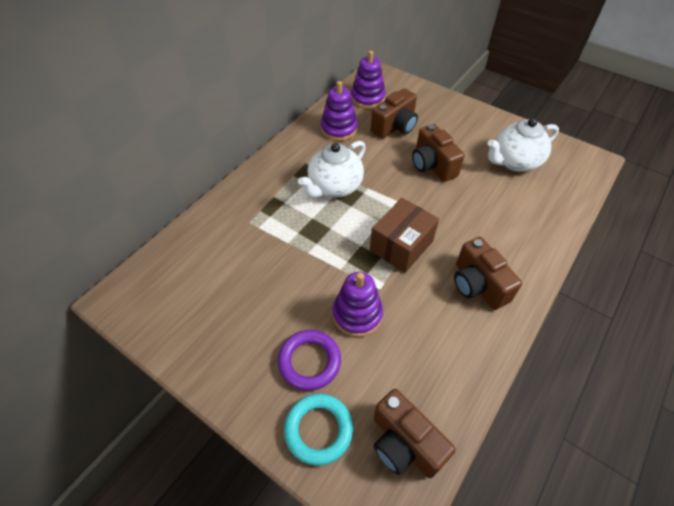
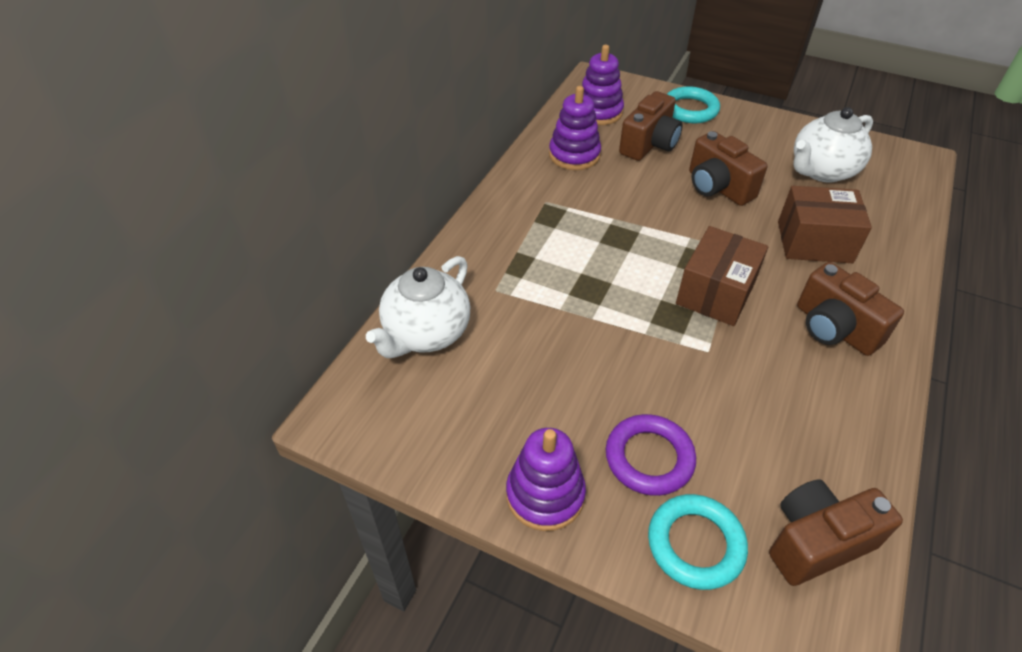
camera: 10 degrees left, 5 degrees down
(334, 187) = (596, 230): white teapot -> white teapot (426, 334)
(357, 314) = (690, 388): purple stacking toy -> purple stacking toy (545, 495)
(404, 443) = (816, 542): brown camera -> brown camera turned 120 degrees clockwise
(434, 103) = (690, 109): none -> turquoise ring
(488, 216) = (814, 242): none -> brown box

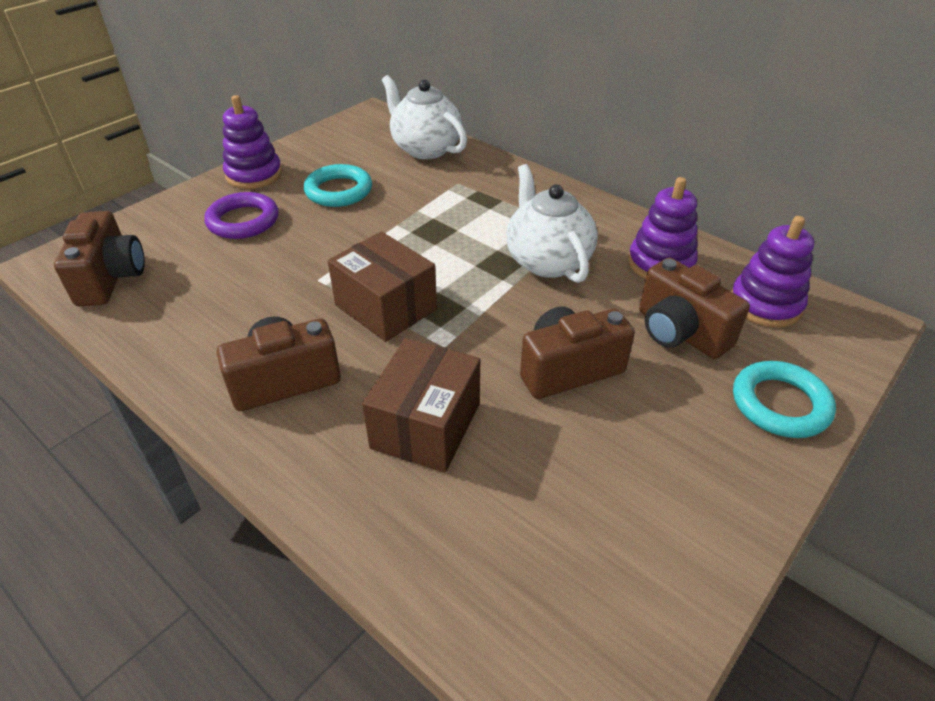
camera: 105 degrees right, 5 degrees down
(695, 544) = (165, 224): turquoise ring -> turquoise ring (339, 191)
(821, 171) = (584, 512): white teapot -> white teapot (547, 261)

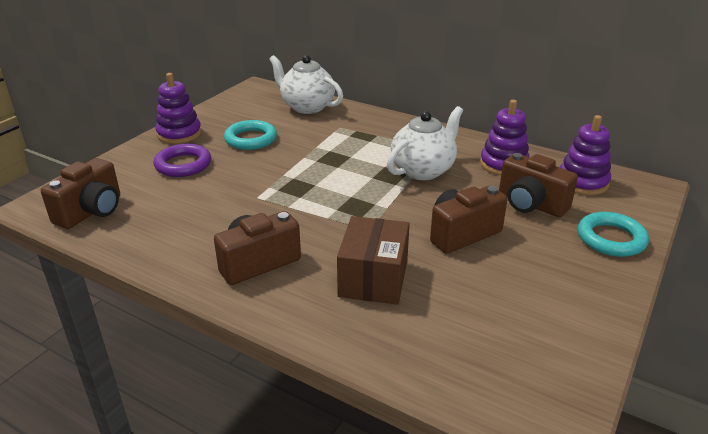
camera: 10 degrees left, 10 degrees down
(111, 278) = (91, 211): brown camera -> brown camera turned 45 degrees clockwise
(386, 307) = (316, 209): brown box -> none
(547, 261) = (423, 170): white teapot -> white teapot turned 75 degrees clockwise

